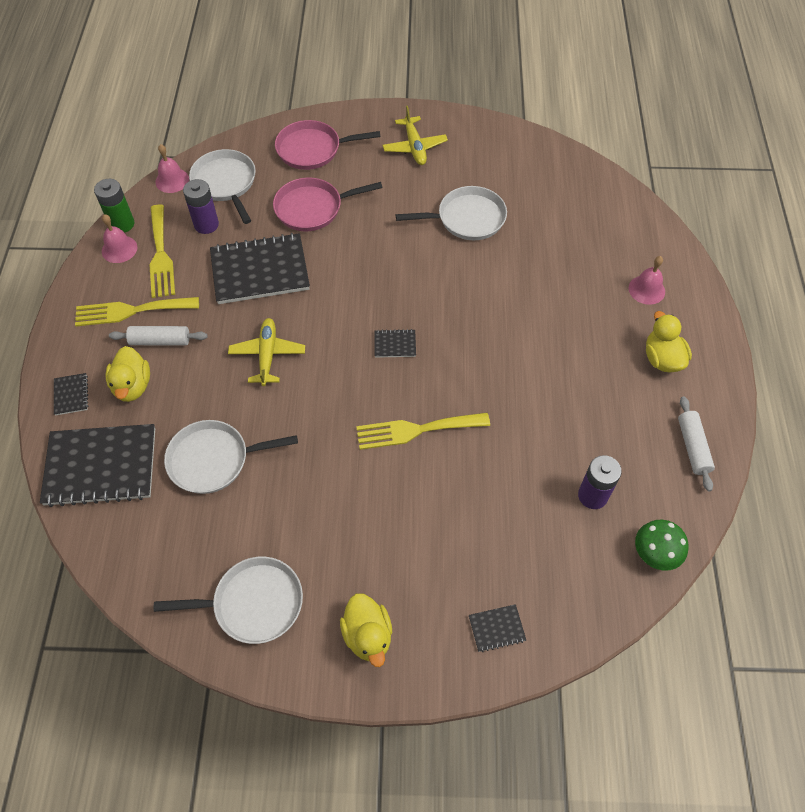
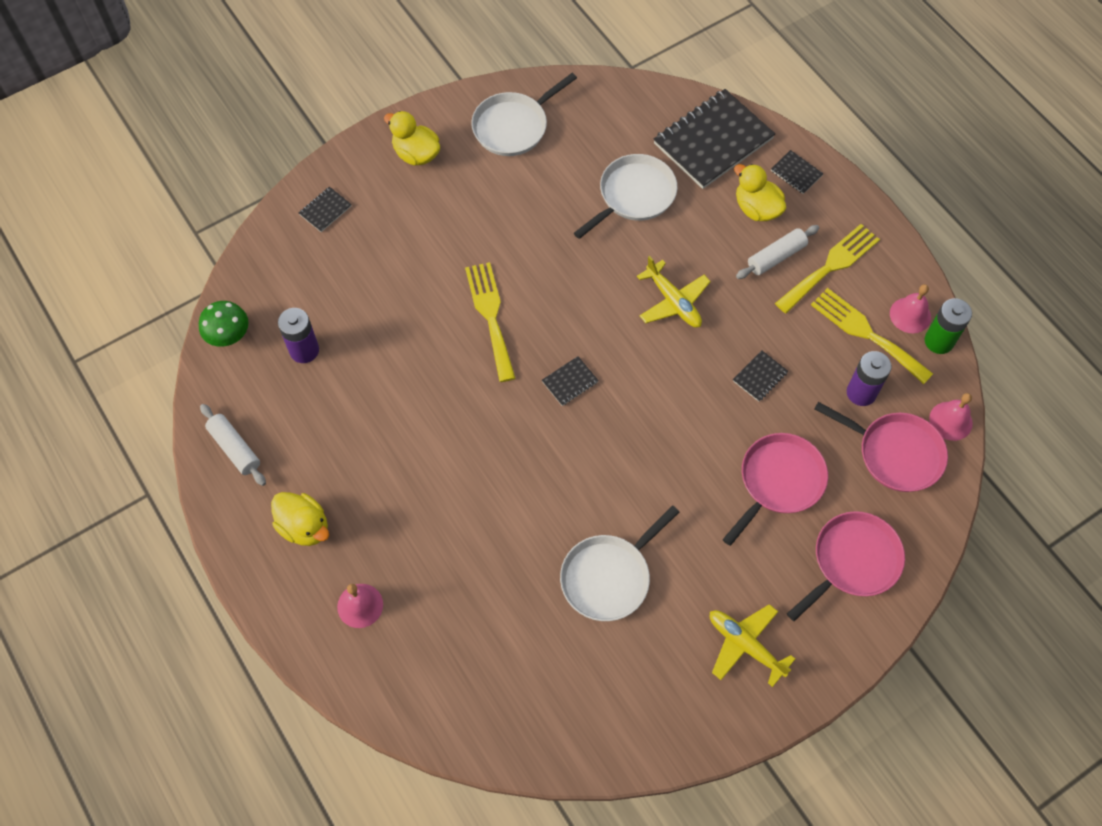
camera: 145 degrees right, 5 degrees up
(225, 183) = (895, 453): white pan -> pink pan
(260, 271) = (760, 377): black notebook -> black notebook, size x0.43
(416, 430) = (490, 316): yellow fork -> yellow fork turned 60 degrees counterclockwise

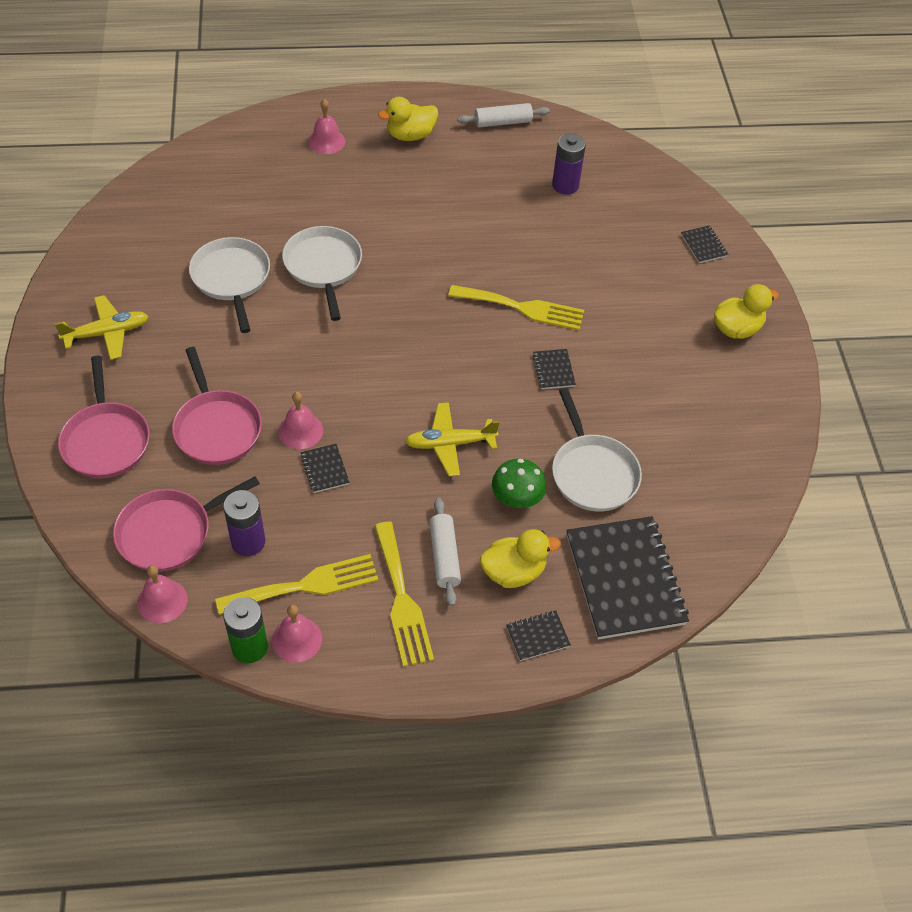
camera: 115 degrees right, 10 degrees down
(228, 334) = (609, 150): green mushroom -> green mushroom (517, 497)
(513, 126) = (734, 415): white pan -> white pan (323, 266)
(570, 382) = (419, 331): black notebook -> black notebook (553, 370)
(736, 416) = (300, 431): none -> pink bell

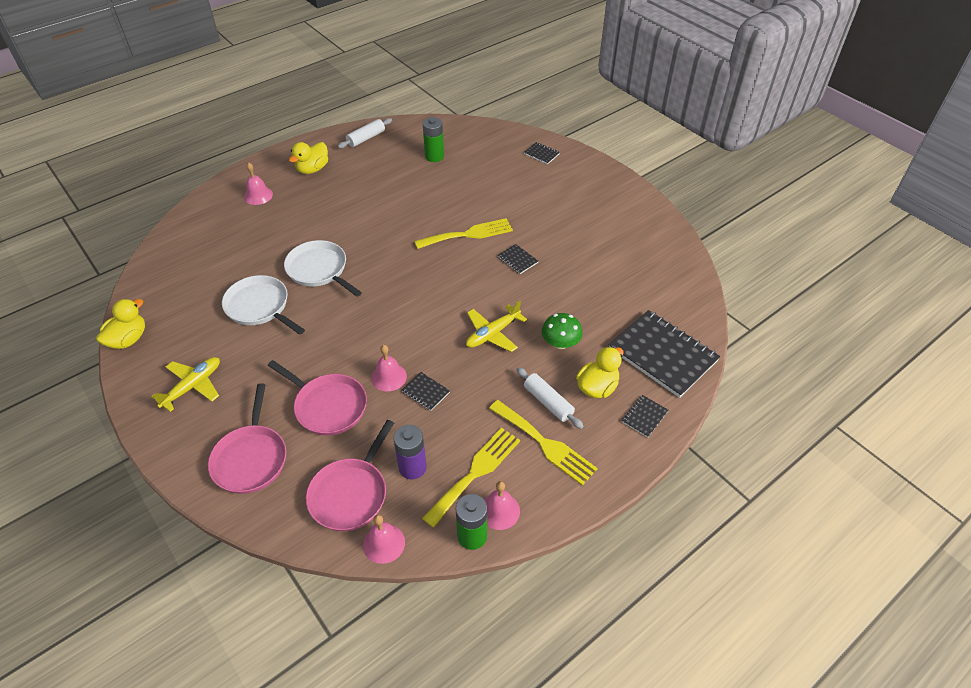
camera: 30 degrees left, 5 degrees down
(106, 441) = (251, 459): pink pan -> pink pan turned 45 degrees clockwise
(565, 185) = (434, 156): purple battery -> green battery
(593, 473) = (591, 305): white pan -> none
(737, 329) = (598, 188): yellow duck -> yellow duck (128, 339)

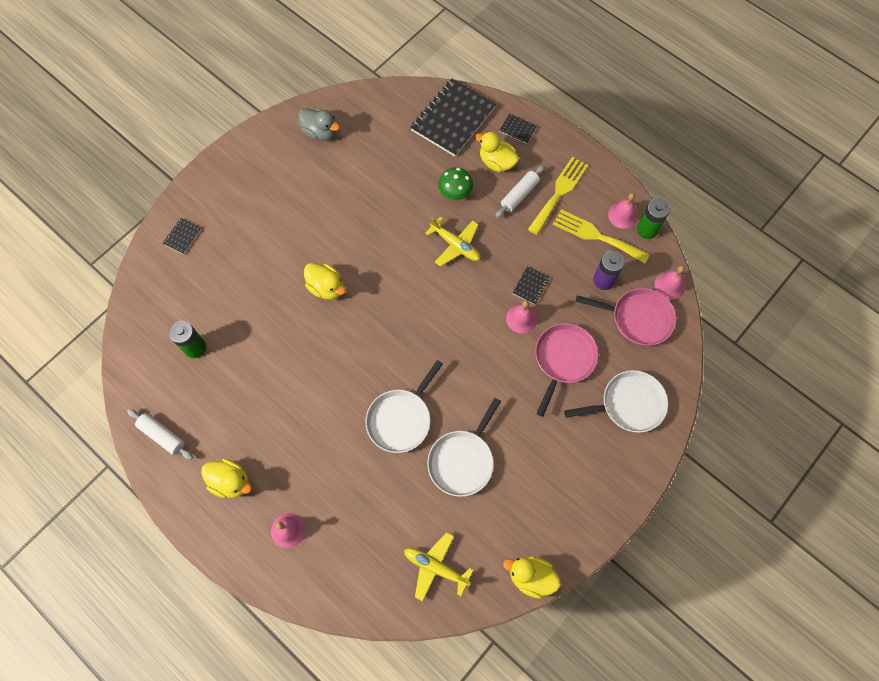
camera: 100 degrees left, 20 degrees up
(193, 386) = (570, 485): yellow plane -> yellow plane (435, 567)
(251, 459) = (629, 404): pink pan -> white pan
(468, 234) = (326, 287): yellow fork -> yellow duck
(517, 260) = (357, 238): black notebook -> none
(648, 245) = (320, 132): none -> grey duck

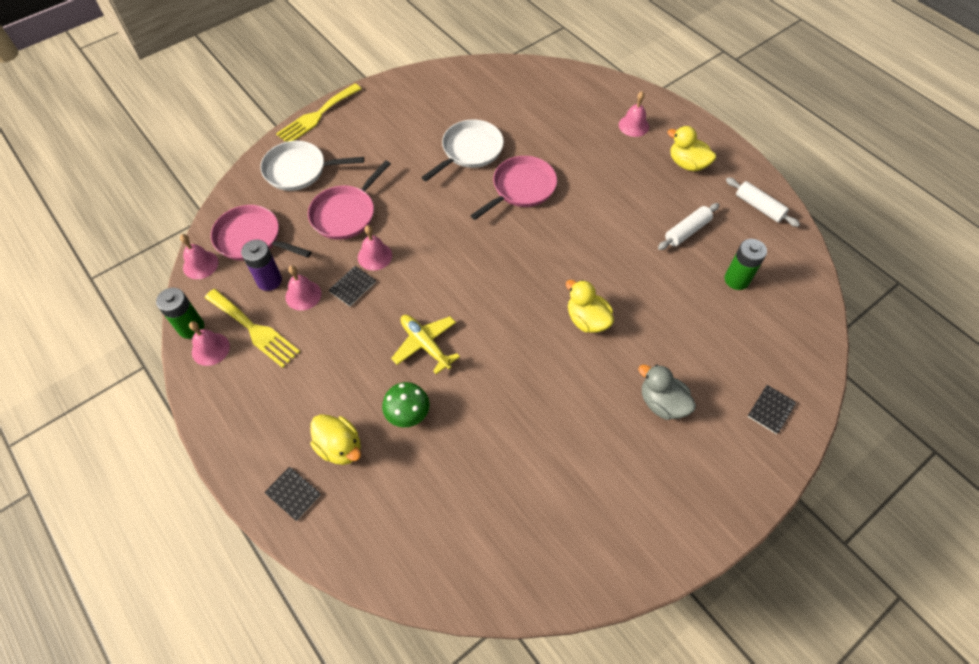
camera: 170 degrees left, 10 degrees down
(320, 132) = (582, 540): grey duck -> grey duck (662, 403)
(401, 419) = (521, 188): white pan -> pink pan
(435, 567) = (509, 88): yellow plane -> none
(453, 119) = (381, 529): black notebook -> none
(519, 195) = (326, 395): white rolling pin -> white rolling pin (687, 231)
(531, 577) = (433, 74): yellow duck -> none
(559, 193) = (275, 390): yellow fork -> yellow fork (317, 116)
(569, 271) = (303, 295): none -> pink bell

